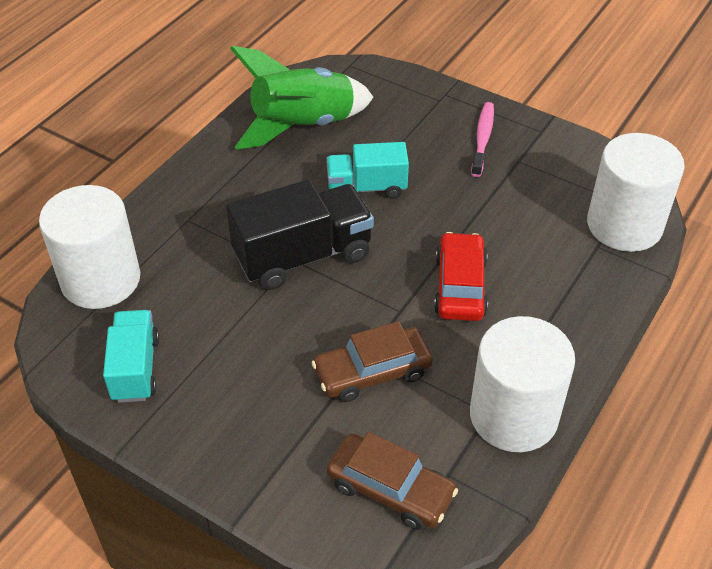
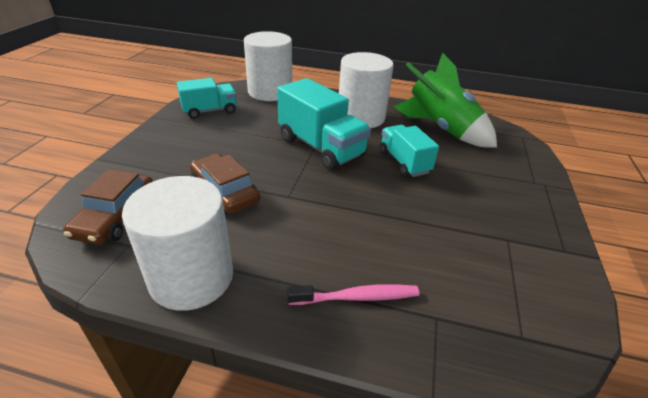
camera: 70 degrees right, 10 degrees down
(303, 256) = (321, 147): black truck -> turquoise truck
(460, 286) = (329, 224): red car -> none
(483, 139) = (513, 213): pink toothbrush -> pink toothbrush (357, 297)
(624, 225) = (486, 340): white cylinder -> white cylinder (361, 117)

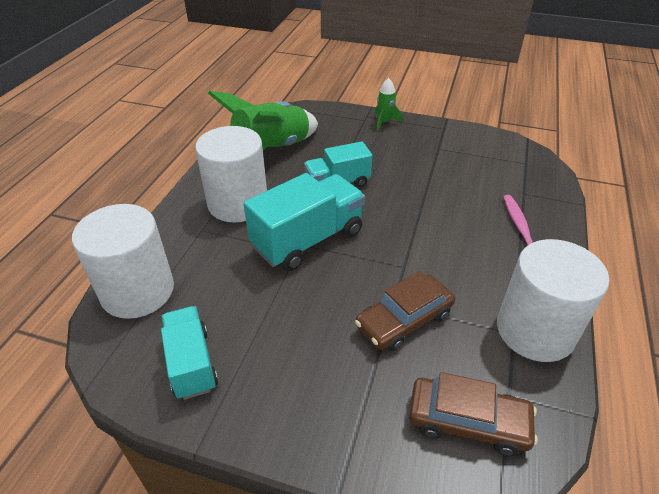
camera: 85 degrees left, 5 degrees up
(540, 197) = (384, 122): none -> green rocket

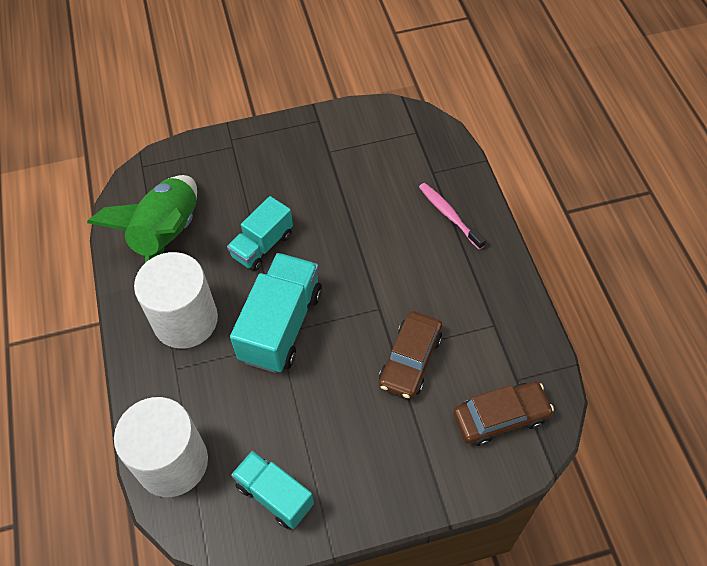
camera: 30 degrees left, 15 degrees up
(384, 122) = (255, 140): green rocket -> none
(535, 330) = (508, 314): white cylinder -> none

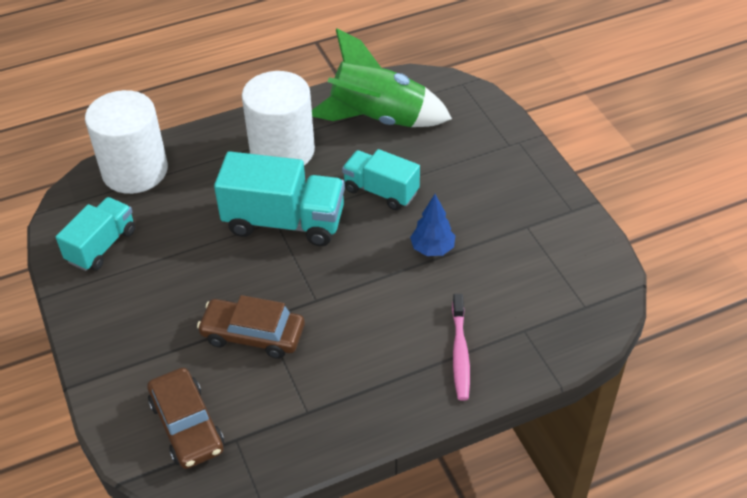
camera: 80 degrees right, 10 degrees down
(339, 217) = (432, 249): none -> blue tree
(449, 215) = (460, 353): pink toothbrush -> pink toothbrush turned 135 degrees clockwise

